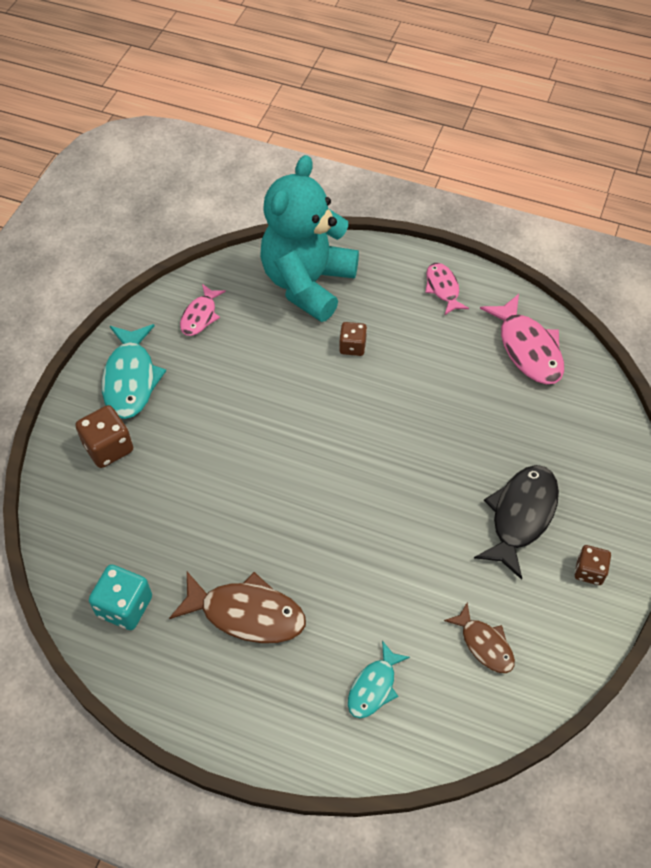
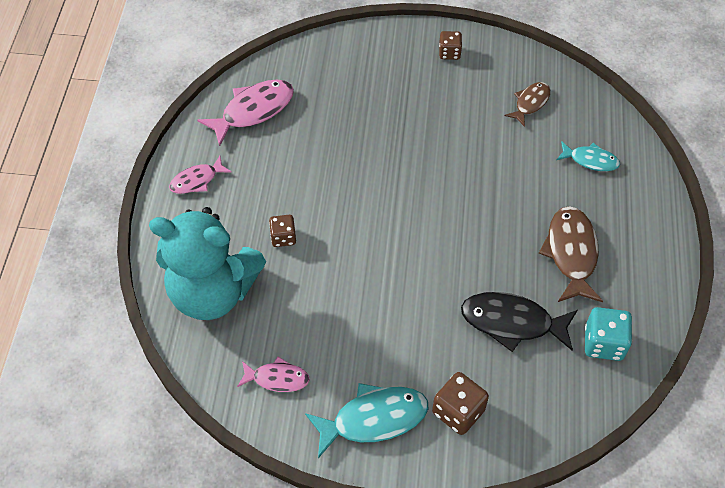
camera: 105 degrees left, 0 degrees up
(521, 516) = (418, 96): black fish -> black fish (512, 322)

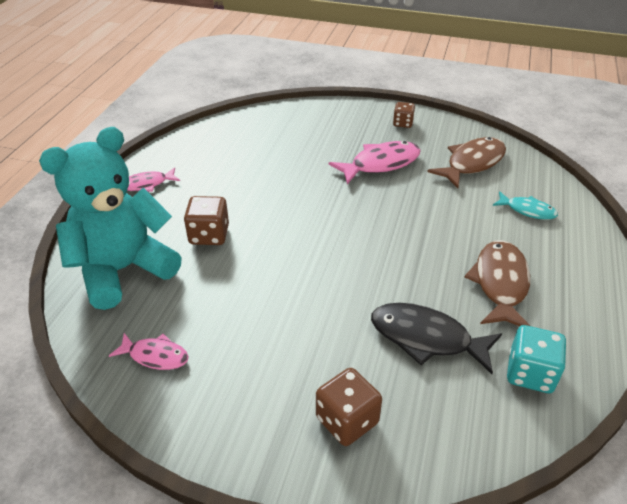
camera: 10 degrees right, 15 degrees down
(213, 291) = (123, 270): turquoise teddy bear -> turquoise teddy bear turned 120 degrees clockwise
(253, 111) = (217, 143): pink fish -> pink fish (381, 164)
(283, 237) = (209, 235): brown dice -> brown dice, size x1.55
(374, 419) = (247, 413): turquoise fish -> none
(530, 103) = (472, 163): brown fish -> brown fish, size x1.68

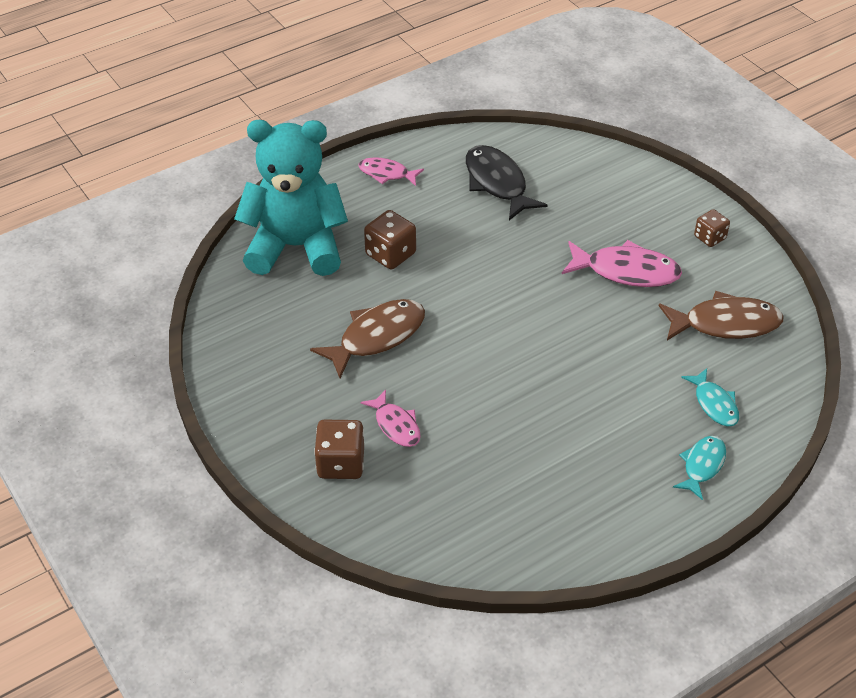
camera: 40 degrees right, 5 degrees up
(155, 356) = (257, 332): pink fish -> pink fish (396, 425)
(426, 338) = (468, 449): black fish -> black fish (497, 183)
(500, 283) = (590, 449): brown fish -> brown fish (377, 337)
(530, 373) = (518, 528): turquoise dice -> none
(571, 251) = (702, 465): none -> turquoise fish

